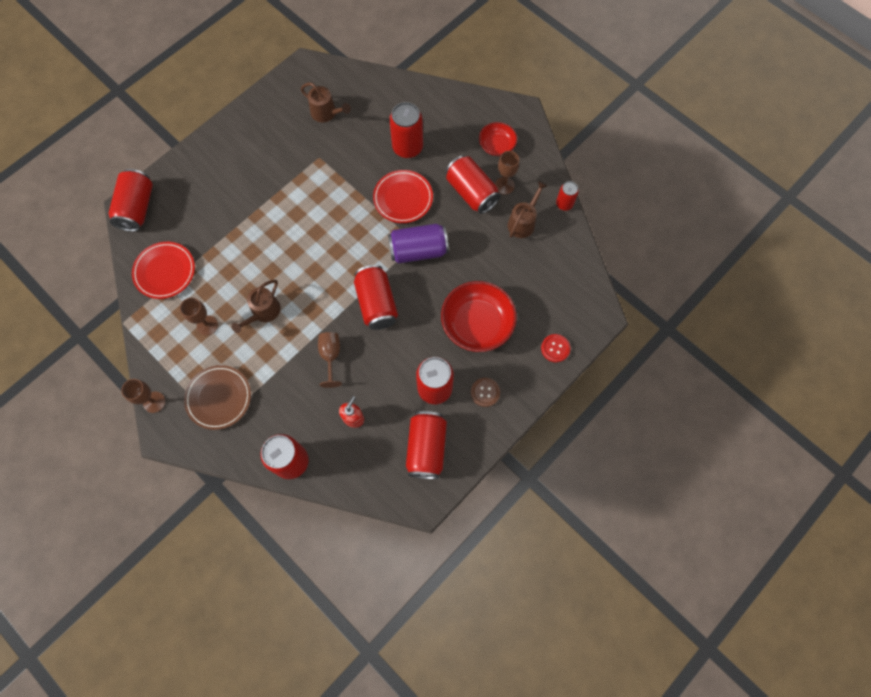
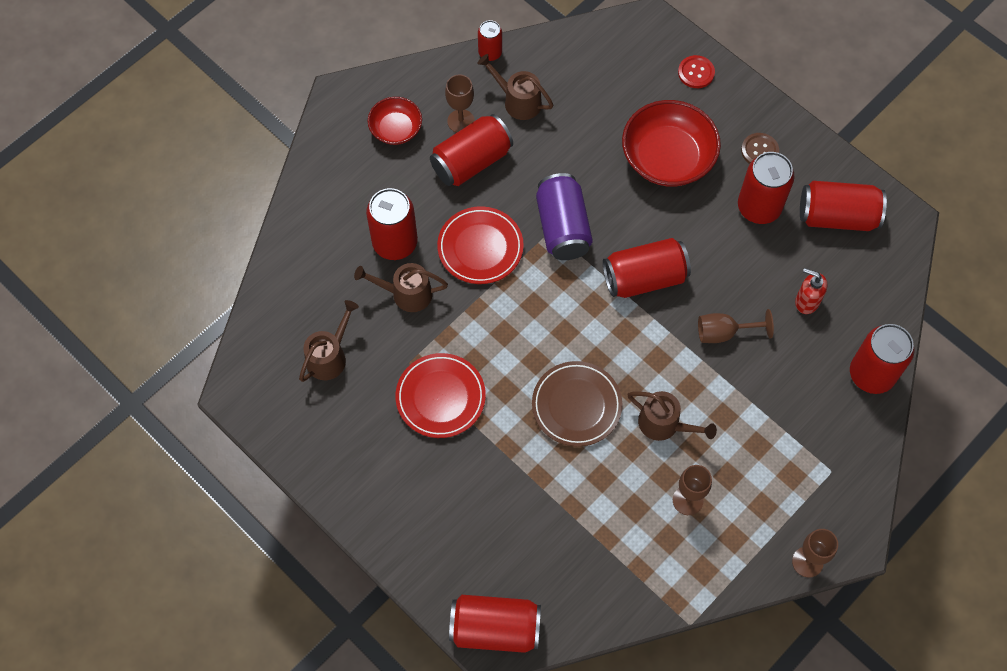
camera: 90 degrees left, 5 degrees down
(165, 271) = (604, 571): red plate -> red plate (440, 397)
(219, 398) = (794, 473): brown plate -> brown plate (576, 405)
(369, 155) = (406, 294): none -> brown watering can

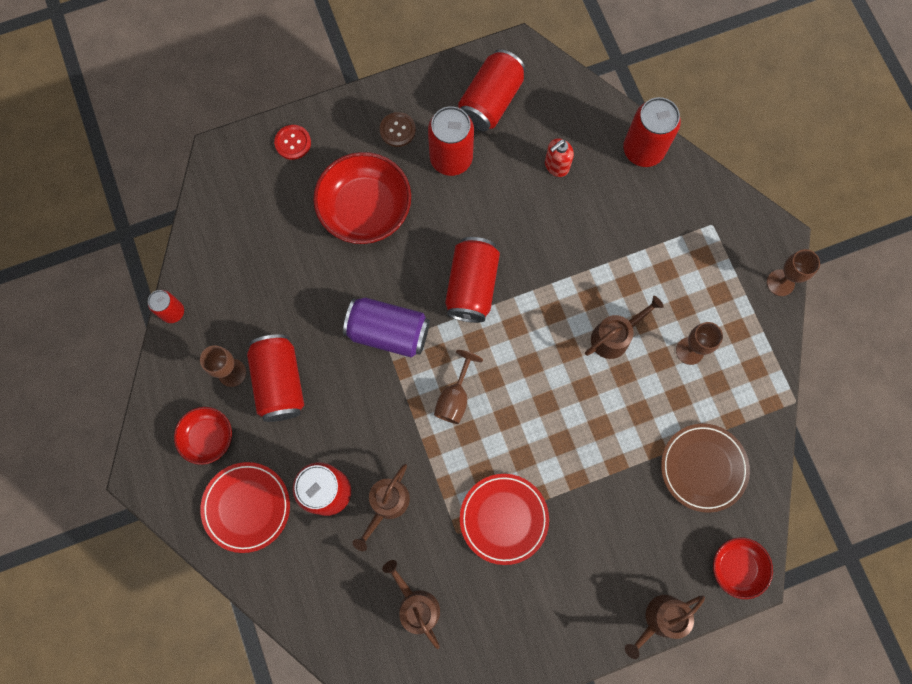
camera: 65 degrees left, 10 degrees up
(480, 247) = (372, 415): red plate -> red plate (246, 507)
(495, 628) = (736, 567): red can -> red bowl
(518, 101) = (238, 311): brown watering can -> brown watering can (660, 619)
(576, 405) = (565, 402): brown plate -> brown plate (703, 468)
(724, 333) = (554, 246): brown goblet -> brown goblet (455, 397)

